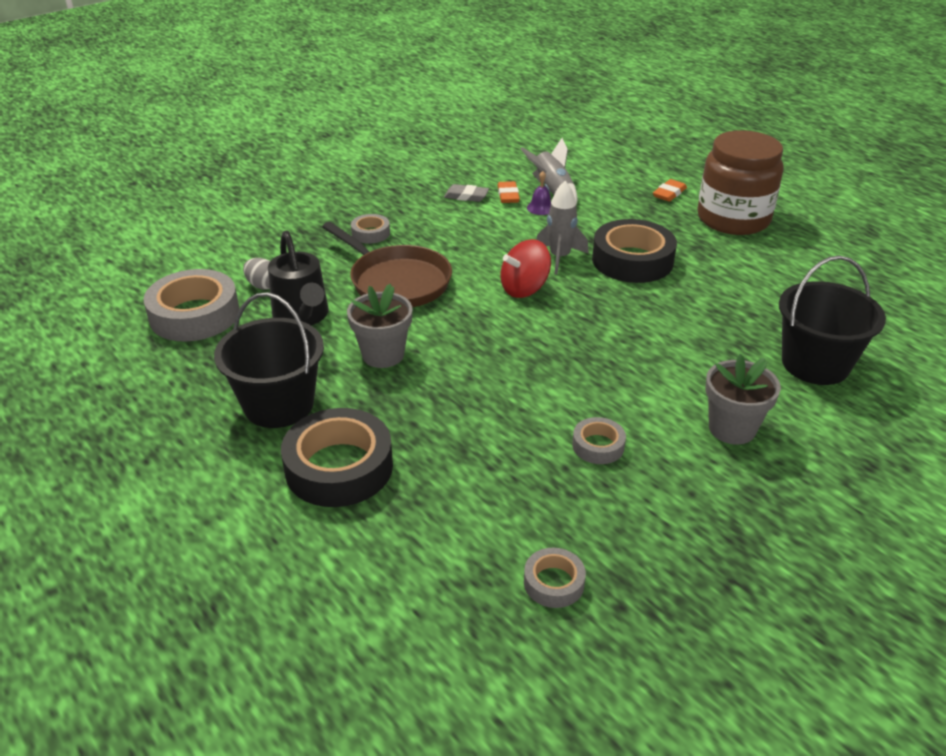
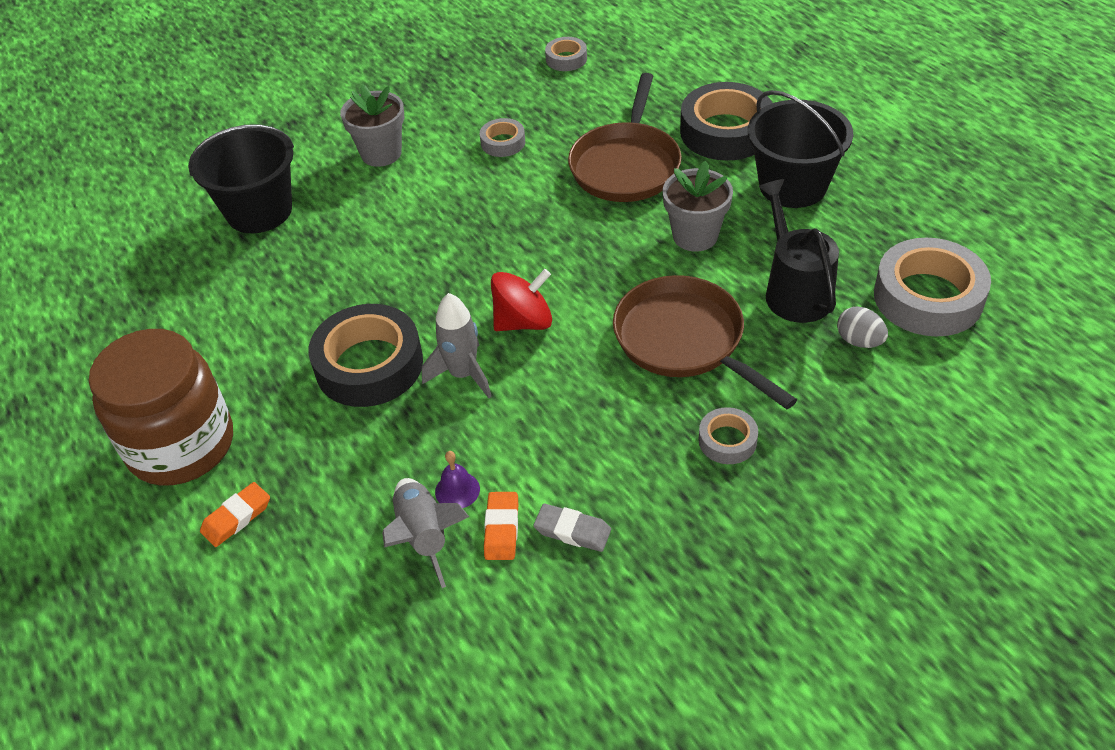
camera: 170 degrees left, 10 degrees up
(452, 422) = (626, 165): none -> brown pan

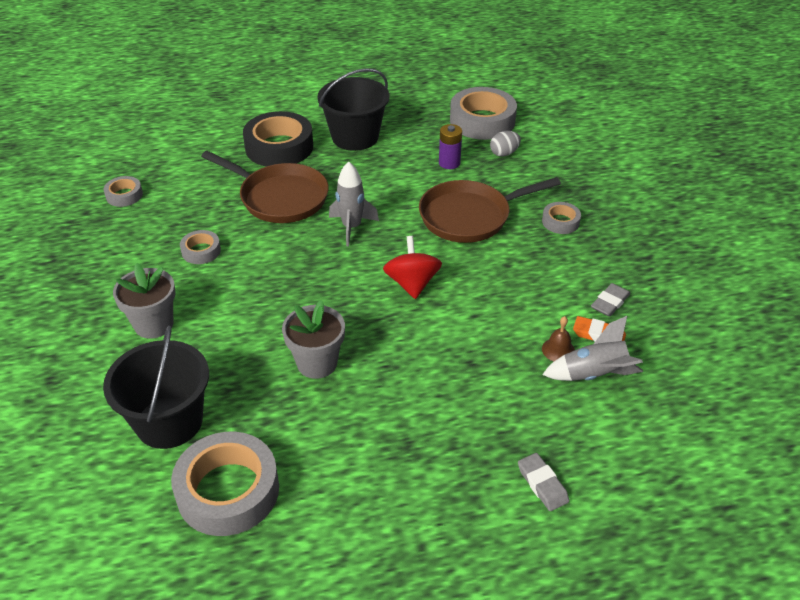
camera: 75 degrees left, 5 degrees down
(181, 445) = (447, 516): brown jar -> none
(186, 277) = (228, 491): none -> grey tape
(236, 517) = (542, 484): orange eraser -> grey eraser
(369, 365) = (413, 376): black tape -> none
(457, 490) = (558, 350): purple bell -> brown bell
(463, 374) = (449, 325): grey rocket -> grey rocket (351, 227)
(695, 236) = (375, 187): grey flower pot -> grey flower pot (317, 363)
(794, 290) = (449, 163): black watering can -> purple battery

